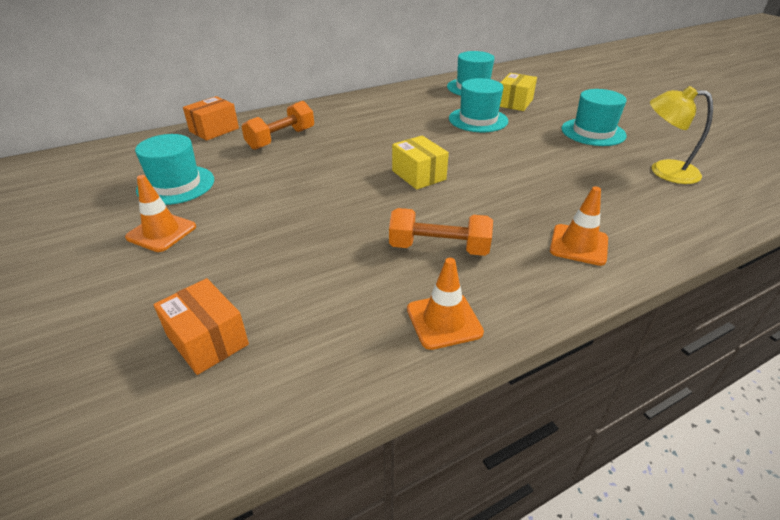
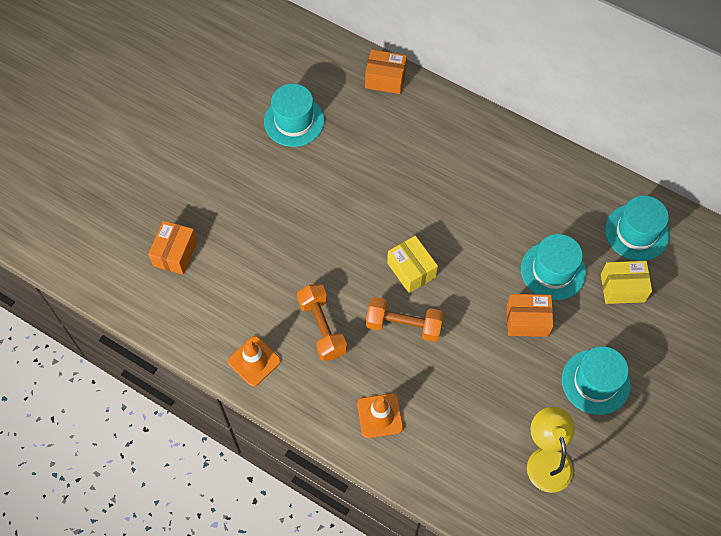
camera: 60 degrees right, 25 degrees up
(161, 232) = (241, 158): orange traffic cone -> none
(281, 139) = (404, 137): orange dumbbell -> orange dumbbell (404, 325)
(418, 175) = (411, 270): yellow box -> yellow box turned 60 degrees counterclockwise
(516, 141) = (527, 320): none -> orange box

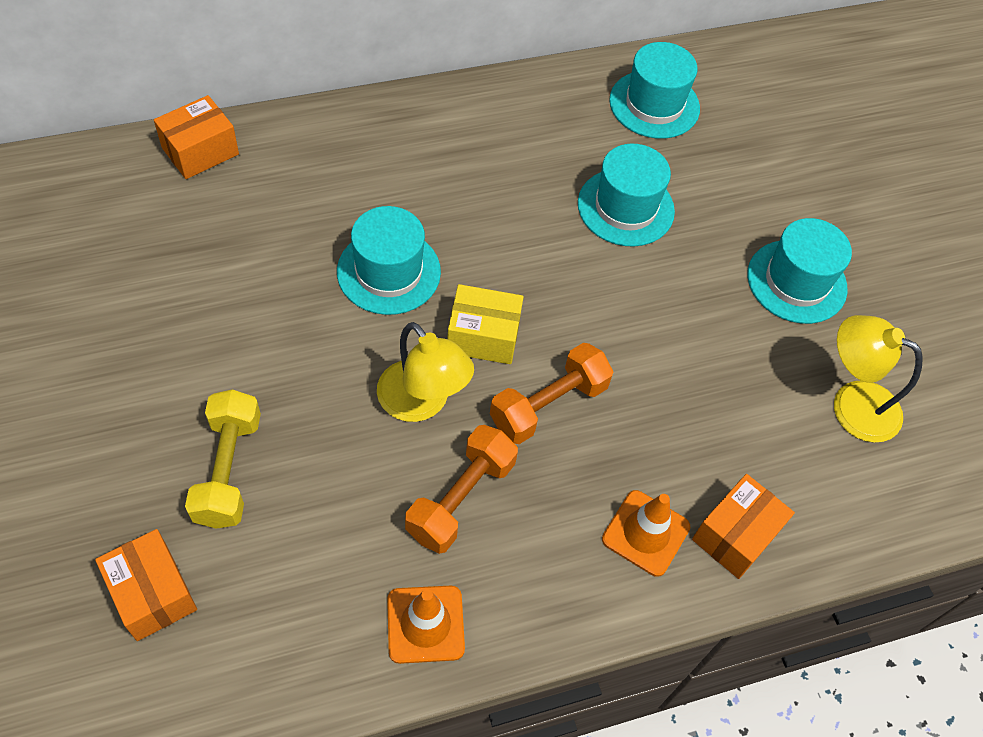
camera: 55 degrees left, 5 degrees down
(249, 231) = (228, 470): none -> yellow dumbbell
(294, 121) = (134, 286): turquoise hat -> turquoise hat (389, 271)
(322, 328) = (460, 499): orange dumbbell -> orange dumbbell turned 75 degrees counterclockwise
(352, 274) = (422, 403): none -> yellow lamp
(527, 320) = (663, 280): orange box -> orange box (735, 535)
(622, 288) = (707, 168): yellow box -> none

